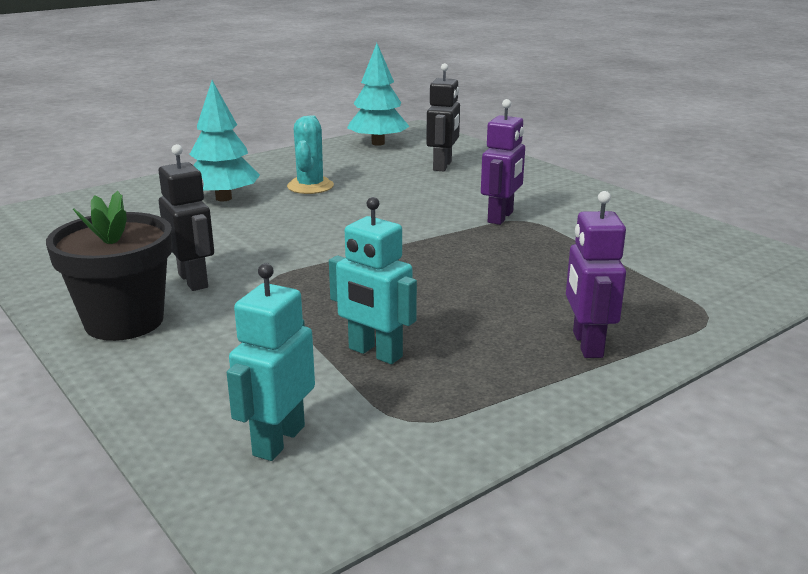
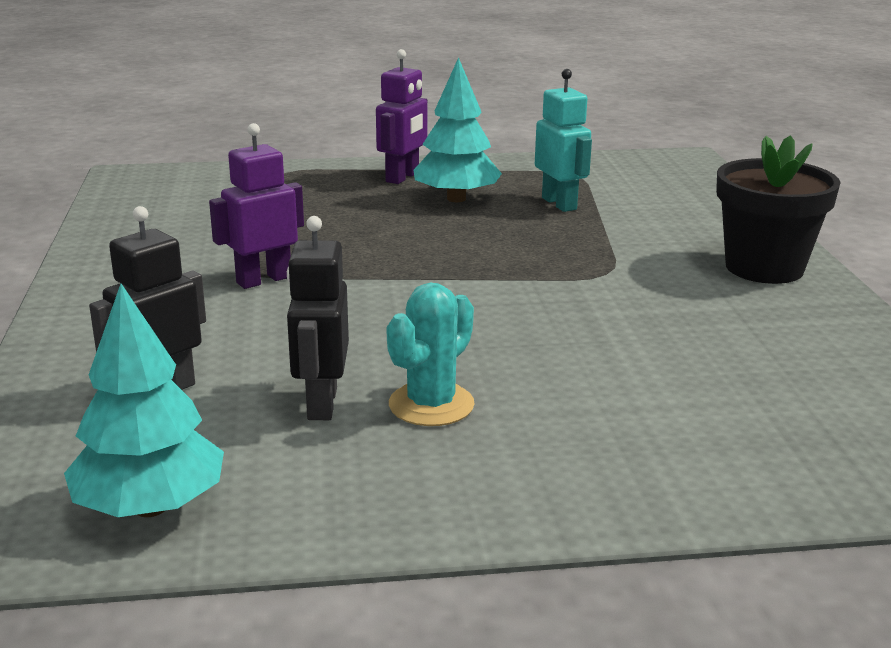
camera: 150 degrees left, 0 degrees up
(193, 280) = (686, 291): black robot -> black robot (321, 403)
(224, 198) = (592, 416): turquoise tree -> turquoise tree (456, 199)
(278, 440) = (661, 181): turquoise robot -> none

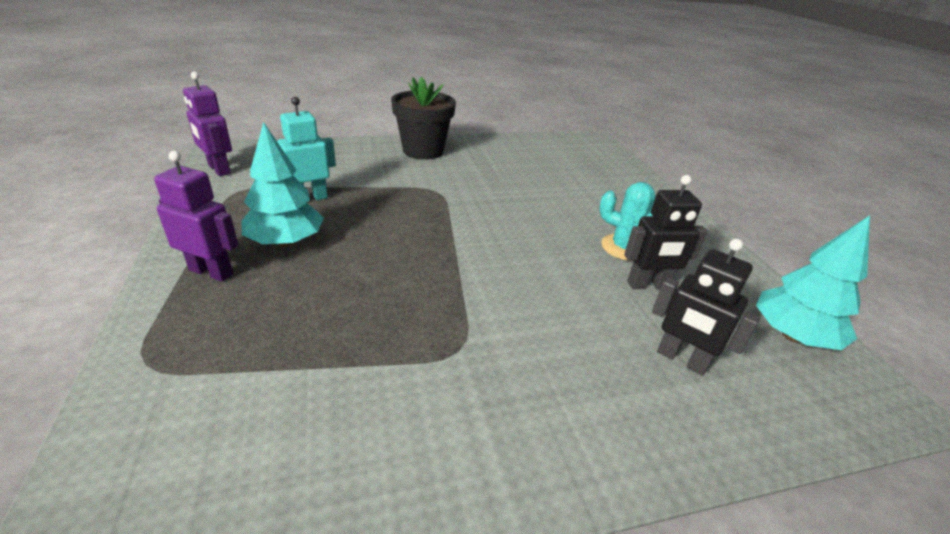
camera: 100 degrees left, 10 degrees up
(263, 280) = (477, 335): purple robot -> purple robot (219, 169)

